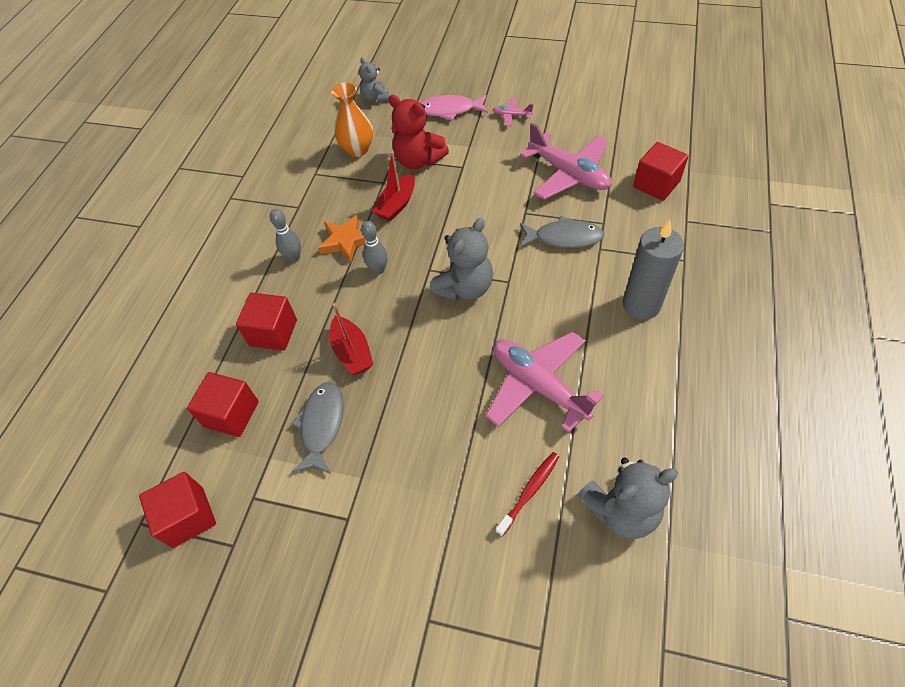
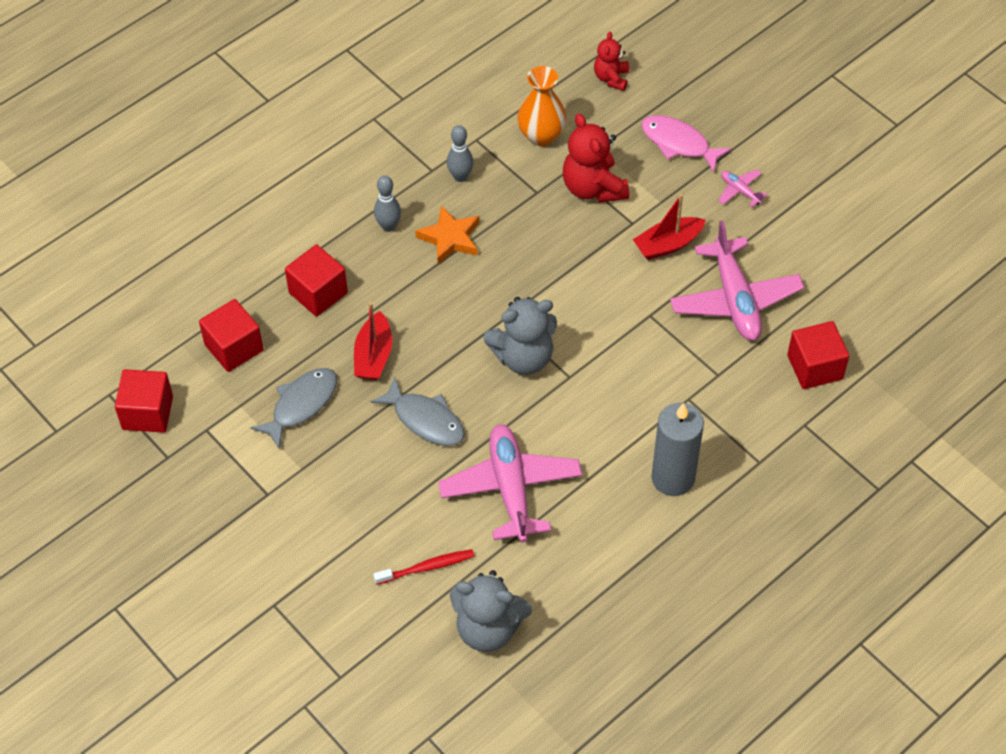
camera: 30 degrees right, 0 degrees up
(375, 98) = (611, 78): grey teddy bear -> red teddy bear
(378, 270) = (457, 288): grey bowling pin -> grey bowling pin (460, 177)
(396, 205) = (530, 227): red boat -> red boat (667, 245)
(564, 238) = (664, 366): grey fish -> grey fish (425, 420)

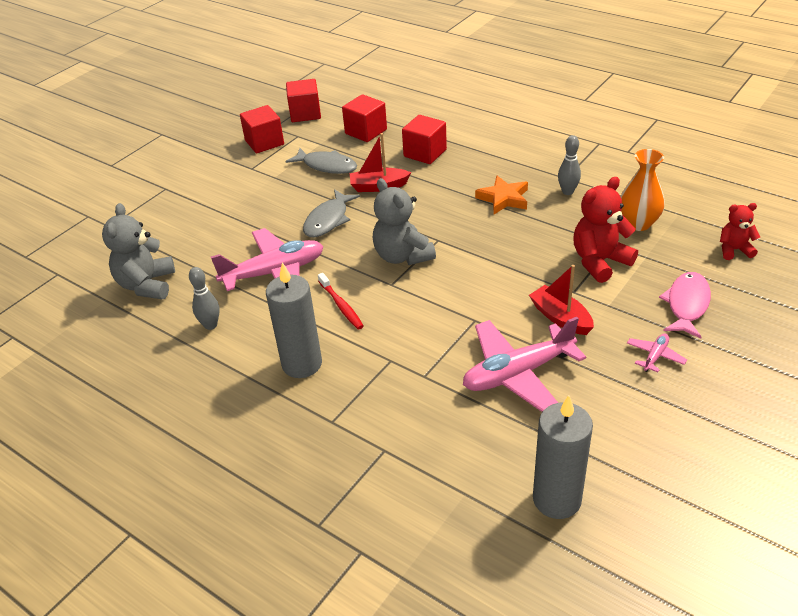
camera: 80 degrees right, 15 degrees down
(388, 226) = (500, 169): grey bowling pin -> grey bowling pin (210, 325)
(426, 567) = (199, 246): red toothbrush -> red toothbrush (341, 305)
(815, 367) = (458, 448): red cube -> red cube (264, 142)
(884, 311) = (557, 499): none -> grey candle

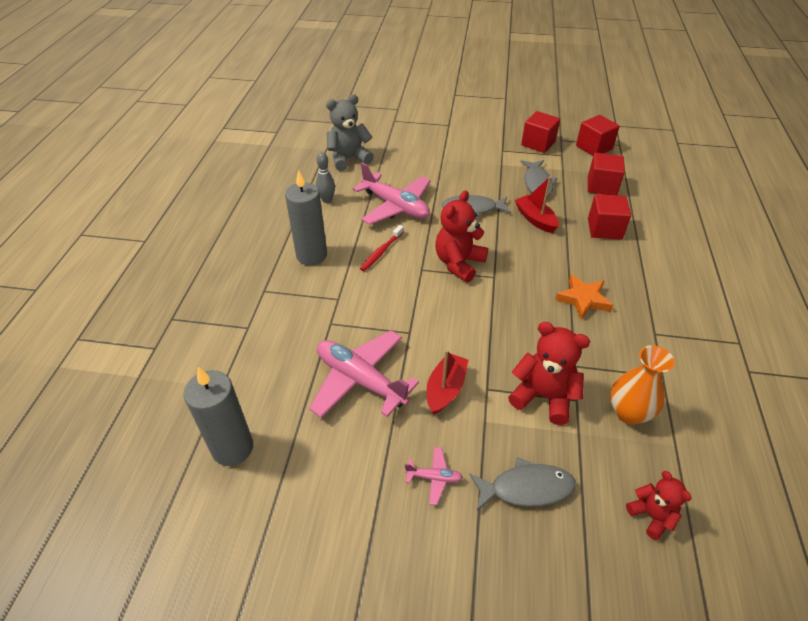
camera: 60 degrees right, 5 degrees up
(402, 256) = (459, 263): grey teddy bear -> red teddy bear
(567, 192) = (633, 341): grey bowling pin -> none
(687, 304) = (526, 488): pink fish -> grey fish

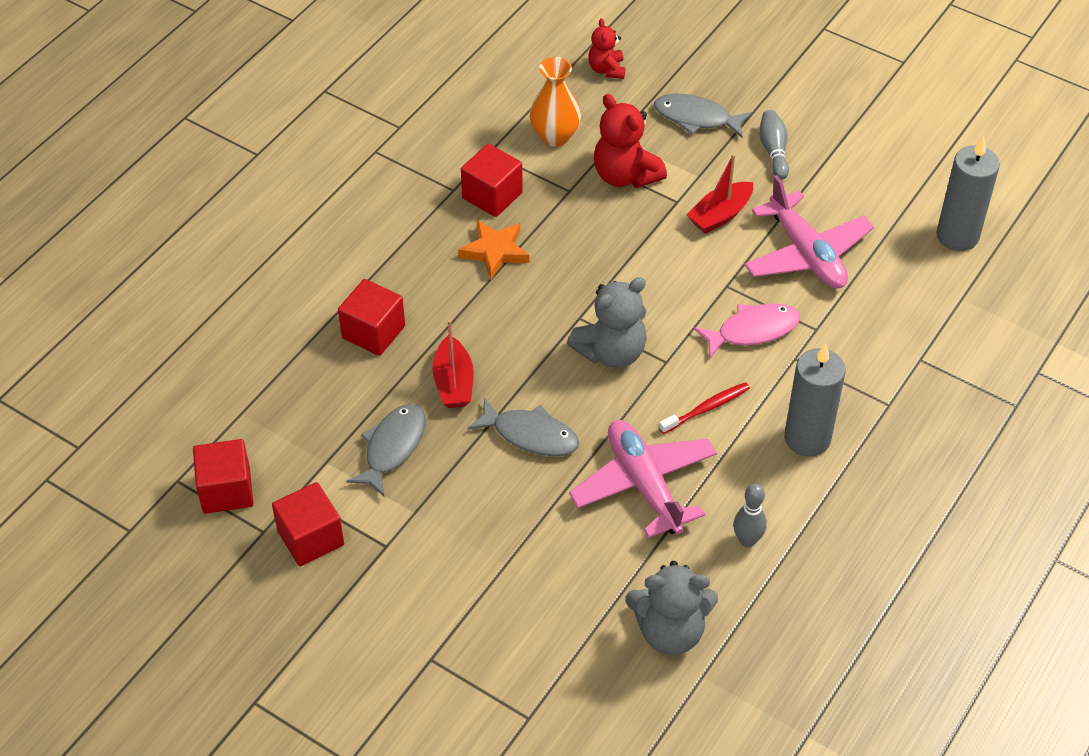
camera: 155 degrees left, 5 degrees up
(375, 307) = (753, 330): none -> pink fish
(434, 478) = (773, 151): pink plane -> grey bowling pin
(459, 263) = (611, 352): red teddy bear -> grey teddy bear
(602, 186) = (300, 405): red cube -> red cube (492, 195)

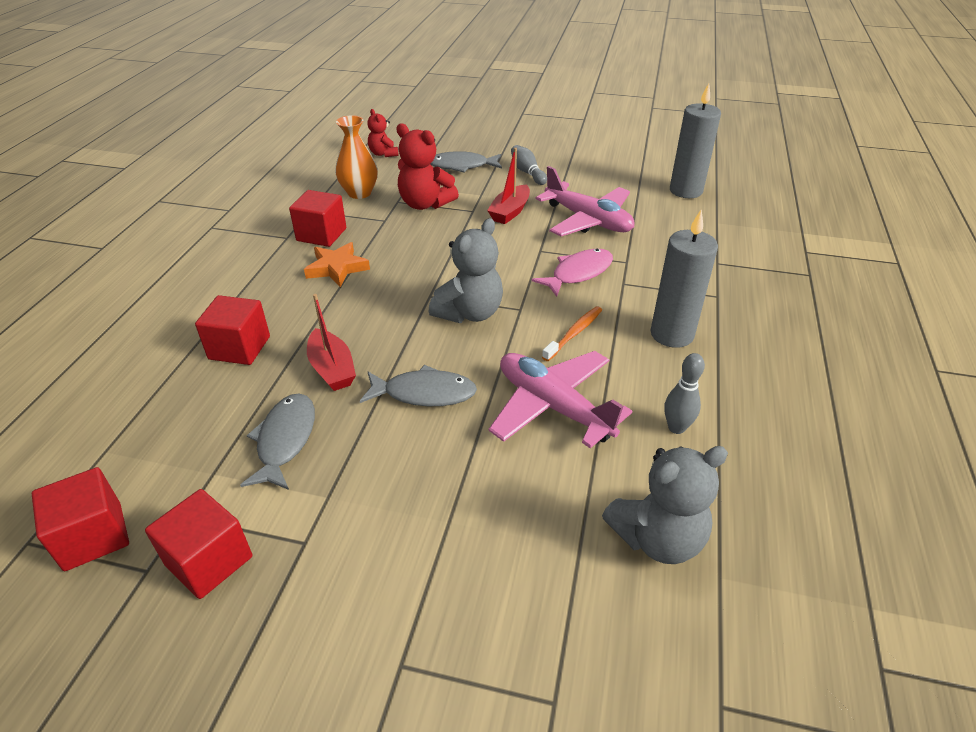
camera: 20 degrees left, 10 degrees down
(706, 408) = (574, 333): red toothbrush -> orange toothbrush

